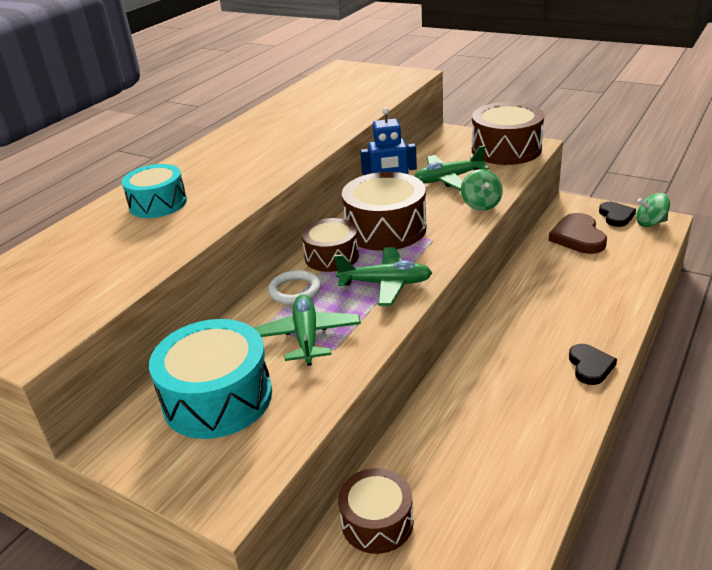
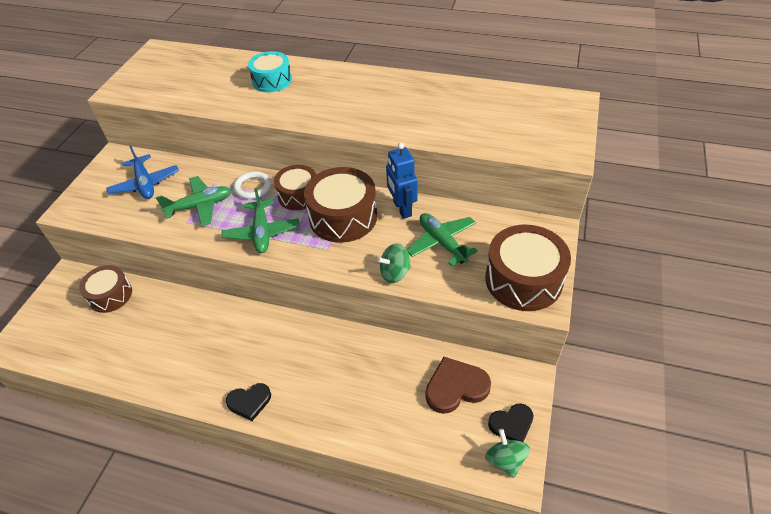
camera: 75 degrees right, 15 degrees up
(217, 398) = (145, 183): turquoise drum -> blue plane

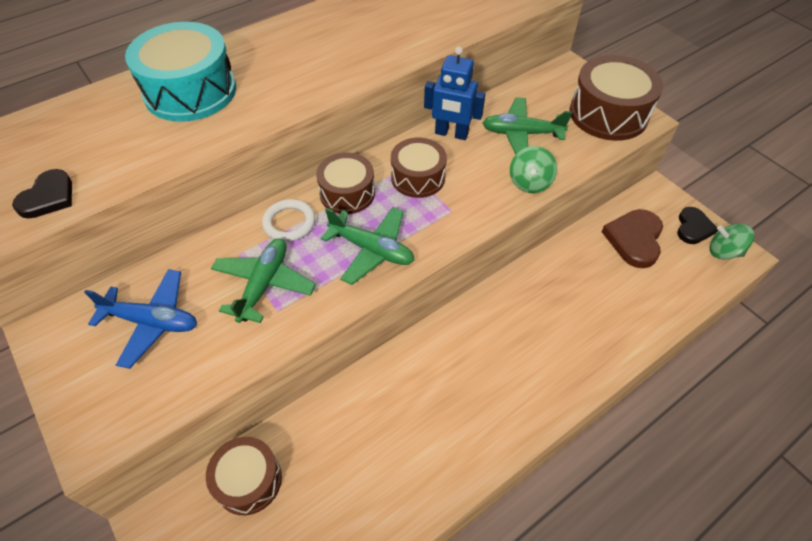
camera: 55 degrees left, 5 degrees up
(249, 402) = (536, 404): black heart -> black heart (48, 197)
(272, 81) = (190, 91): turquoise drum -> turquoise drum, size x1.57
(343, 217) = (418, 177): brown drum -> brown drum, size x0.64

